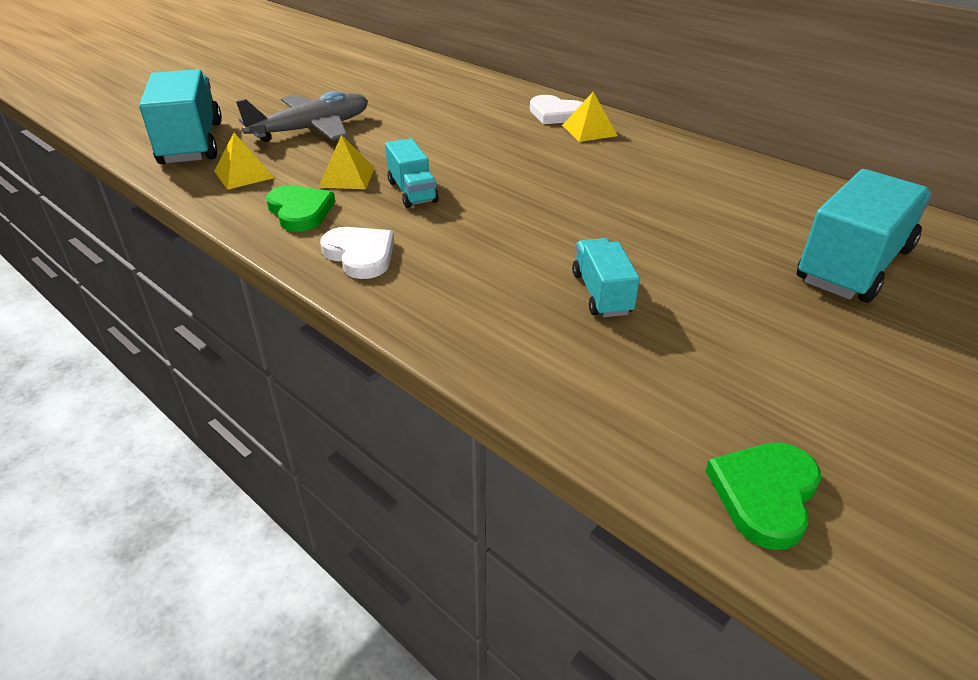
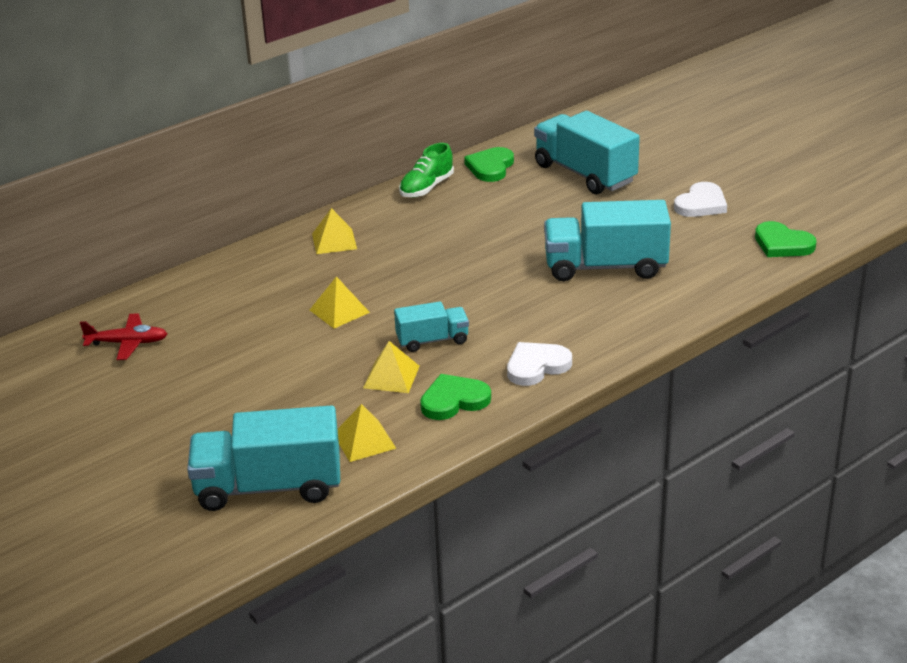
camera: 80 degrees left, 5 degrees down
(312, 129) = (263, 403): grey plane -> none
(403, 77) = (128, 343): none -> red plane
(461, 144) = (339, 311): none -> yellow pyramid
(556, 114) = (287, 254): white heart -> white heart (701, 204)
(601, 294) = (605, 267): turquoise truck -> turquoise truck, size x1.83
(729, 164) = (426, 188): none -> green shoe
(811, 197) = (490, 167): none -> green heart

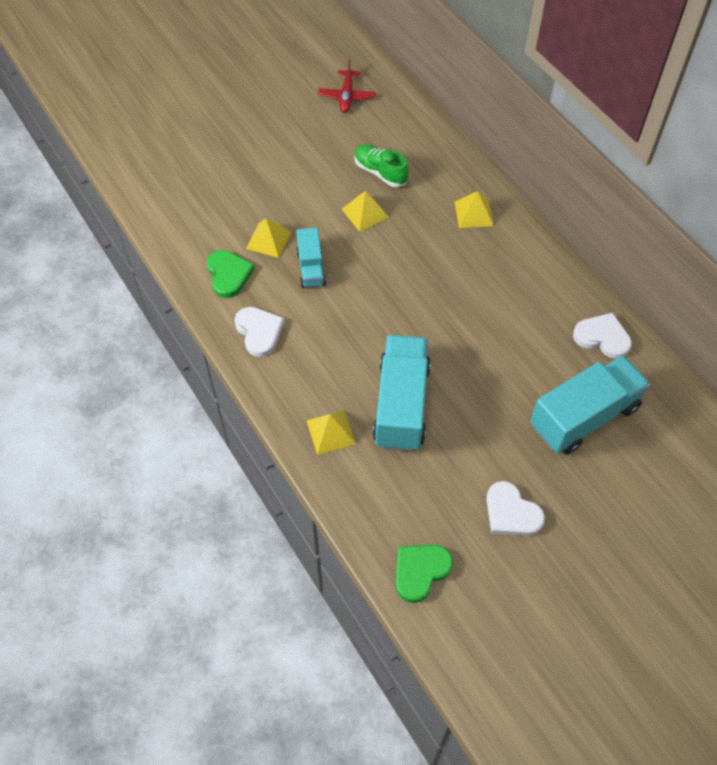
camera: 95 degrees right, 25 degrees up
(269, 487) = (162, 170): turquoise truck -> none
(364, 441) = (196, 220): yellow pyramid -> yellow pyramid (330, 432)
(426, 188) = (563, 283): green shoe -> green shoe (380, 172)
(490, 167) = (602, 337): green heart -> white heart

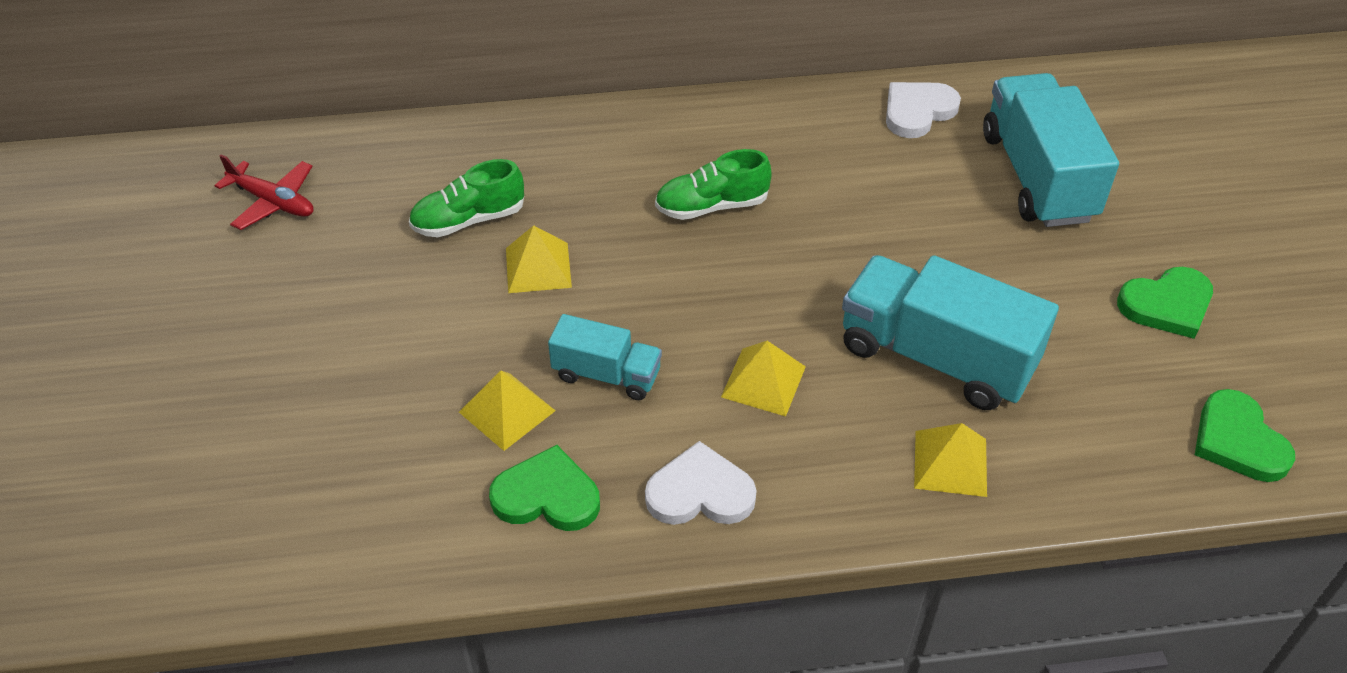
camera: 65 degrees left, 10 degrees down
(454, 266) = (711, 206): none -> green shoe
(473, 213) = (626, 150): yellow pyramid -> yellow pyramid (763, 381)
(511, 513) = (1167, 305): white heart -> green heart

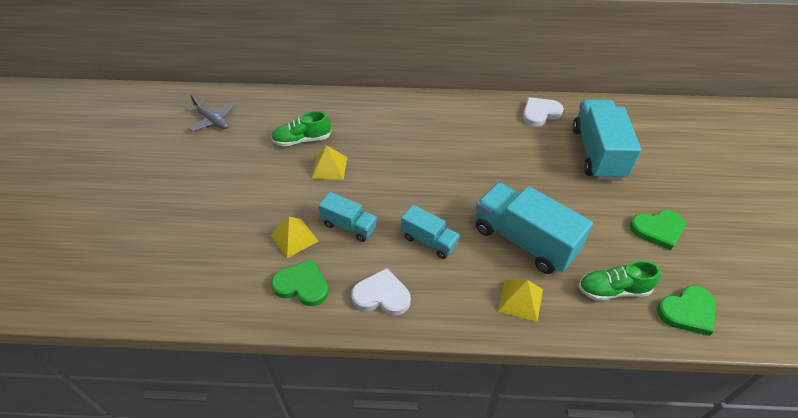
camera: 10 degrees right, 0 degrees up
(273, 202) = (213, 120): red plane -> grey plane
(711, 206) = (424, 148): green shoe -> green shoe (613, 290)
(763, 381) = (429, 241): yellow pyramid -> turquoise truck
(1238, 441) = (687, 311): green heart -> green heart turned 105 degrees counterclockwise

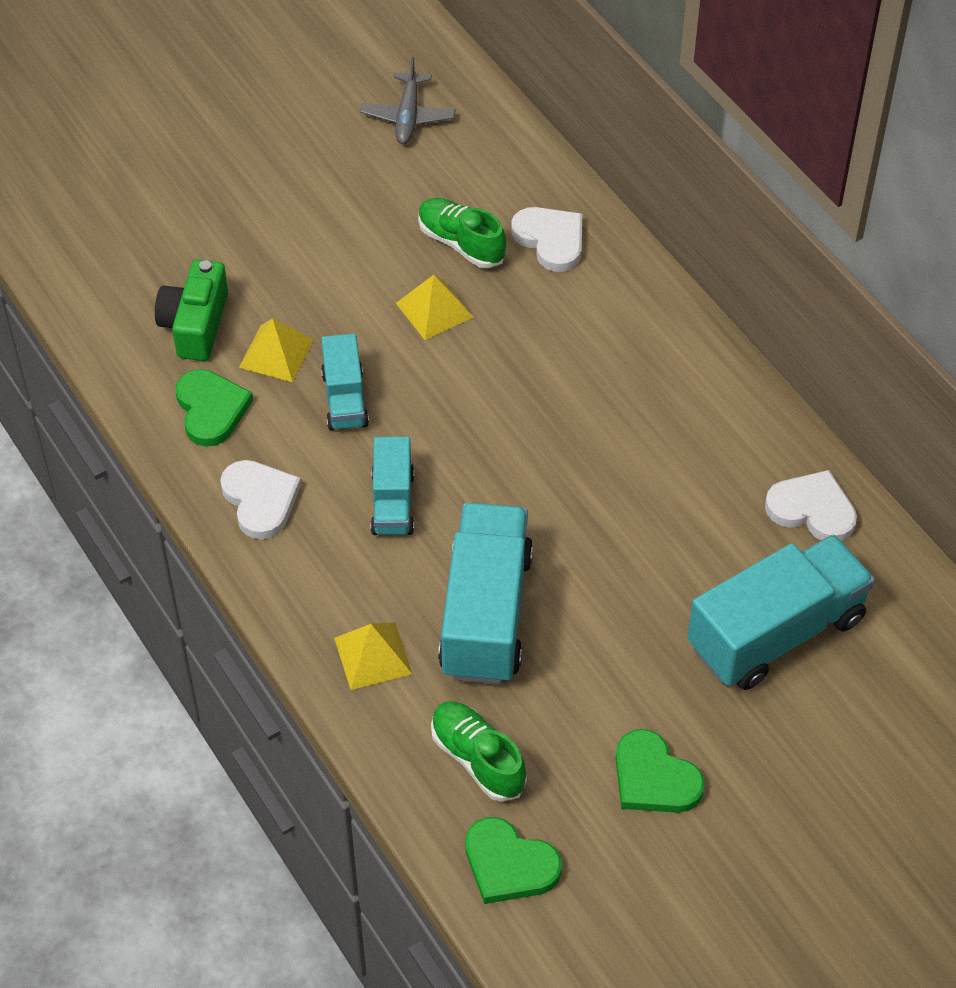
camera: 55 degrees right, 5 degrees up
(240, 262) = (195, 325): none -> green camera
(331, 114) = (550, 240): none -> white heart

